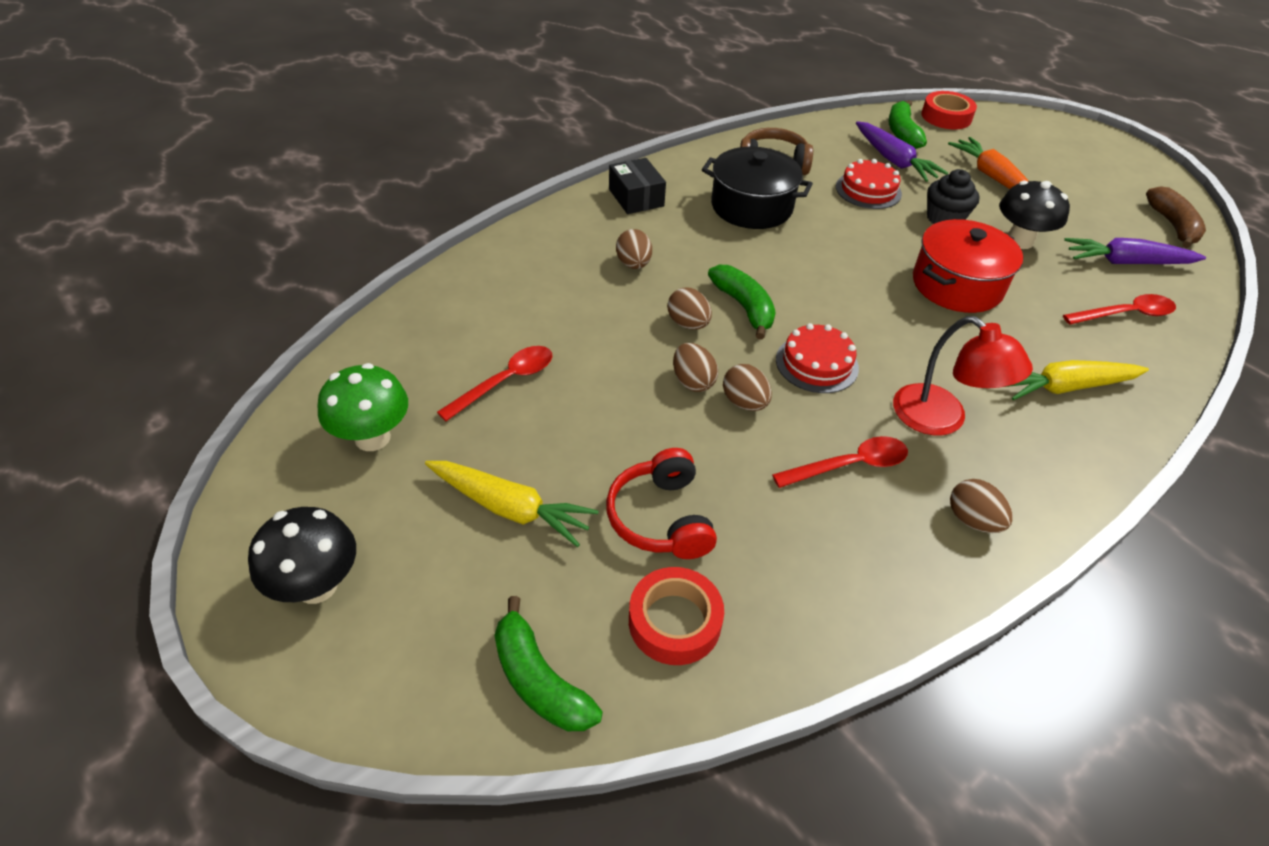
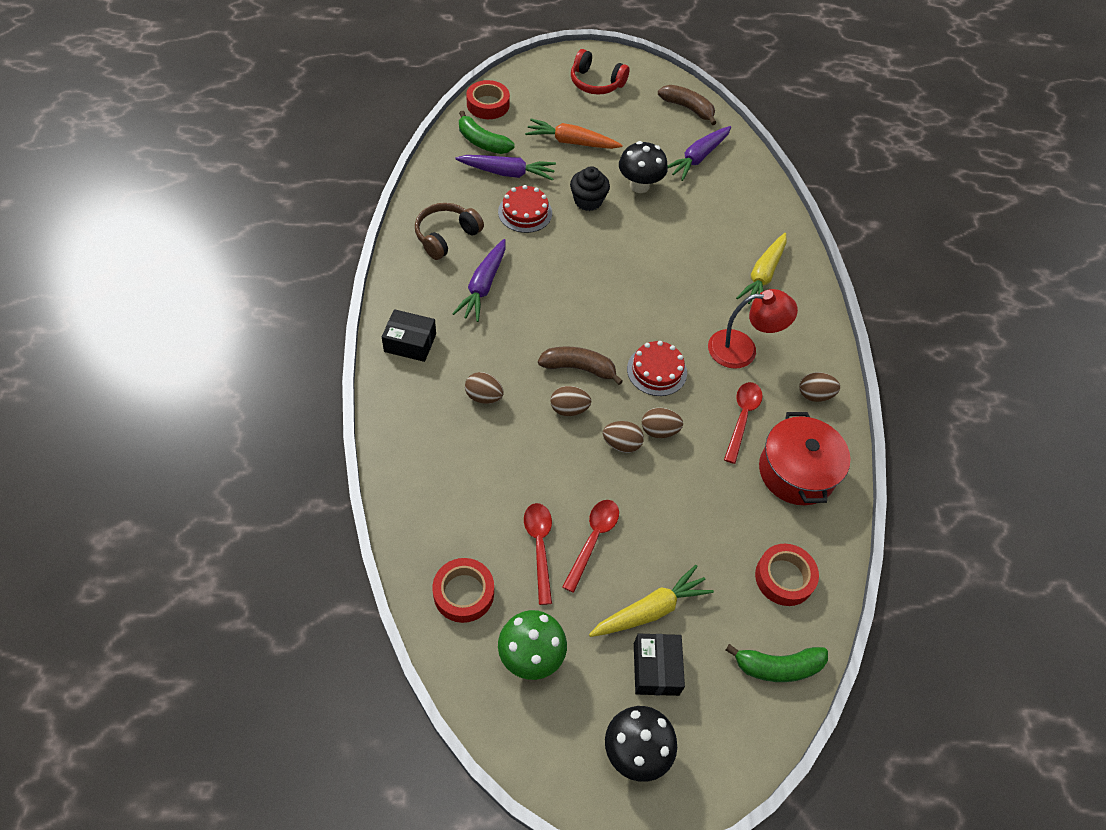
camera: 55 degrees left, 10 degrees up
(405, 356) = (463, 593): none -> red tape
(438, 551) = (656, 669): none -> black box
(661, 518) = (713, 536): red headphones -> red headphones (596, 83)
(744, 307) = (579, 368): green banana -> brown banana
(751, 206) = (483, 286): black pot -> purple carrot
(957, 285) = (650, 249): red pot -> red pot (796, 471)
(1125, 314) = (734, 199): red spoon -> red spoon (593, 540)

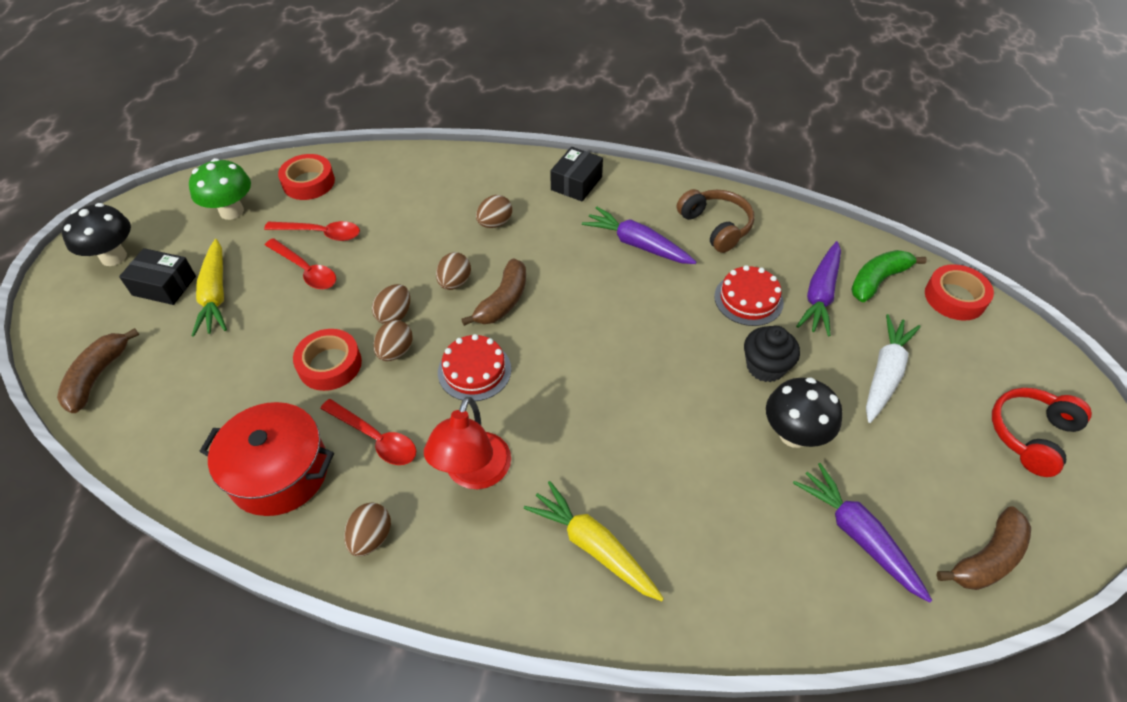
camera: 110 degrees right, 5 degrees down
(571, 142) = (884, 373): orange carrot -> white carrot
(777, 667) = (98, 376): green banana -> brown banana
(784, 578) = (172, 413): red tape -> red tape (330, 364)

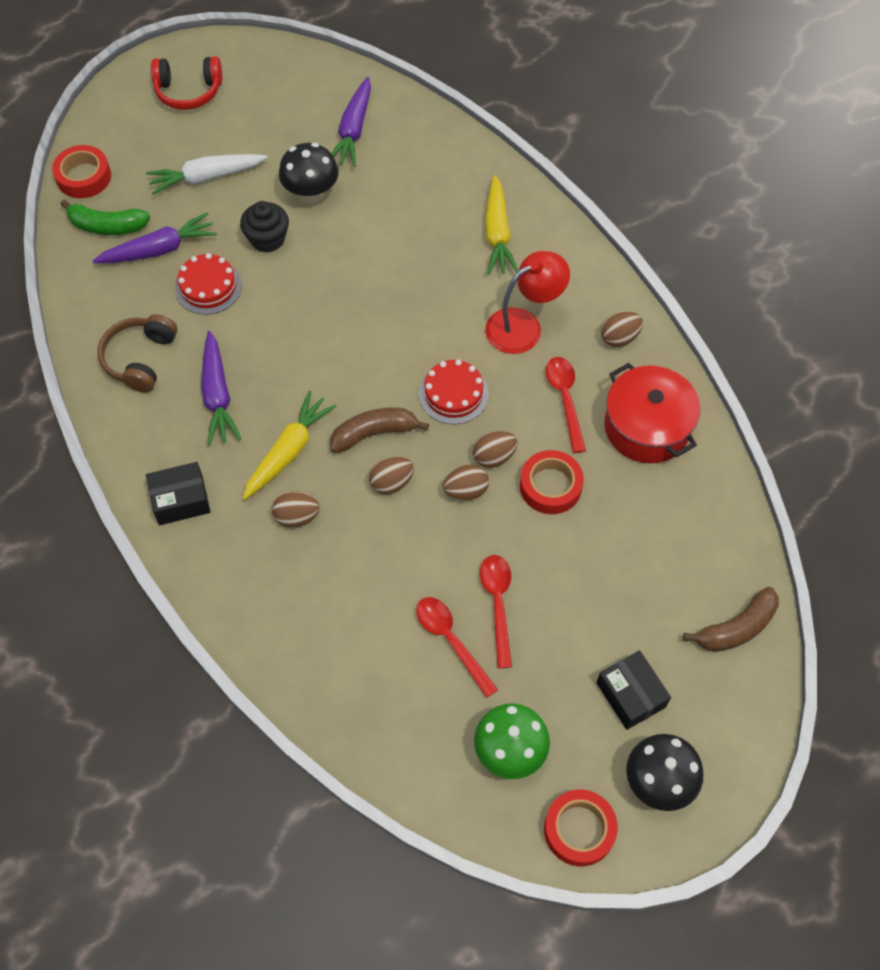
camera: 135 degrees left, 10 degrees up
(216, 295) = (592, 642): yellow carrot -> yellow carrot (288, 451)
(308, 182) = (407, 729): red tape -> red tape (579, 830)
(987, 558) = (308, 75): brown banana -> none

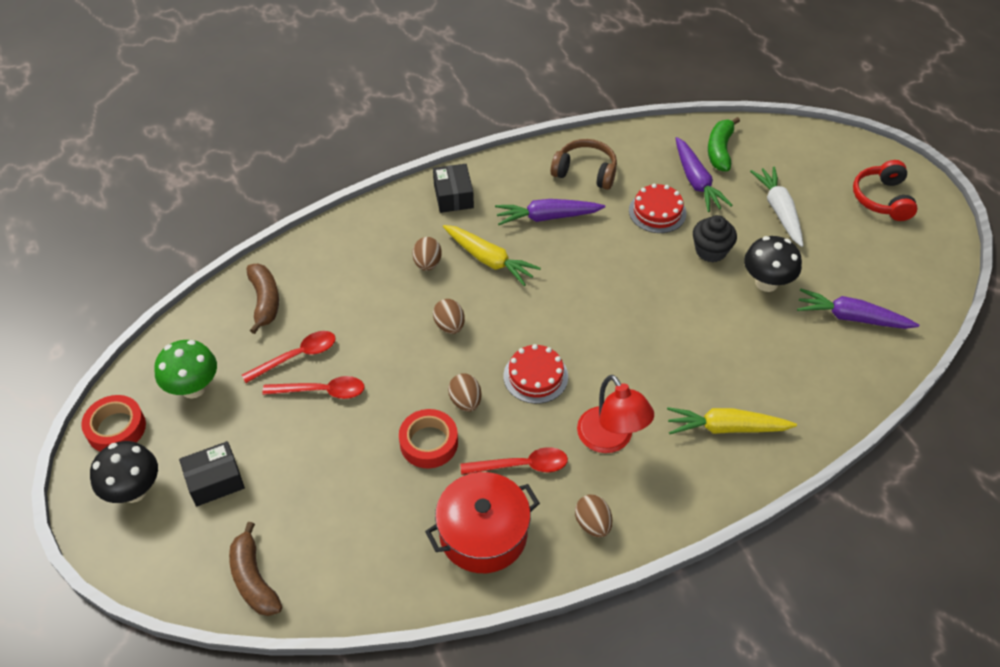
camera: 95 degrees right, 10 degrees down
(84, 177) = (772, 135): red tape -> none
(374, 433) = (500, 316): brown banana -> brown banana (265, 301)
(465, 491) = (433, 377): brown egg -> none

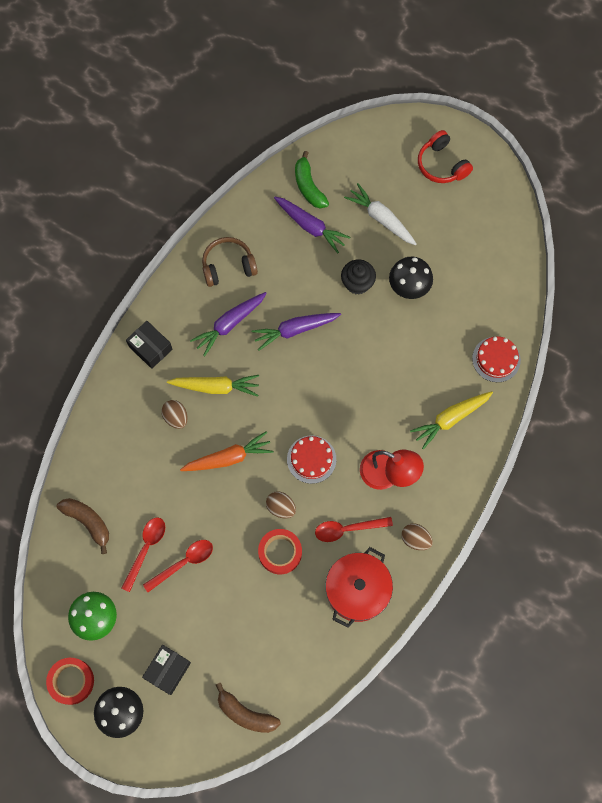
camera: 35 degrees left, 20 degrees up
(449, 326) = (228, 458): brown egg -> orange carrot
(521, 465) = (347, 529): red spoon -> red spoon turned 150 degrees counterclockwise
(657, 212) = (301, 271): red cake -> red cake (496, 359)
(851, 317) = (477, 282): purple carrot -> purple carrot (295, 330)

